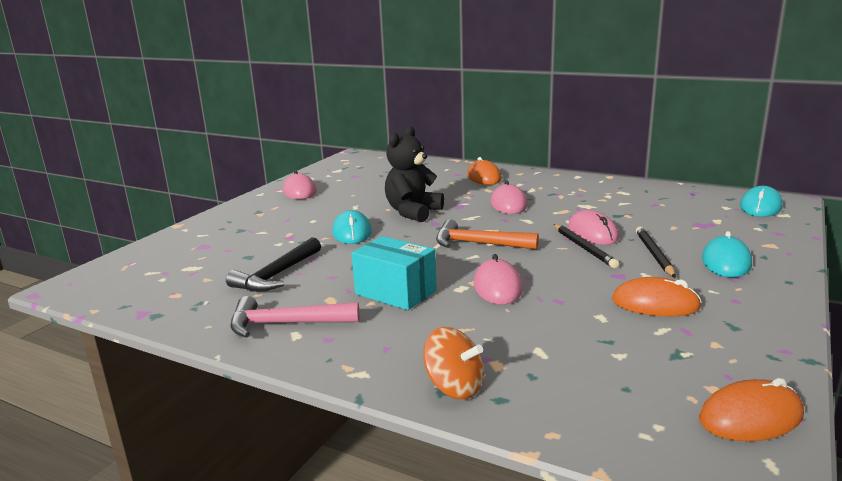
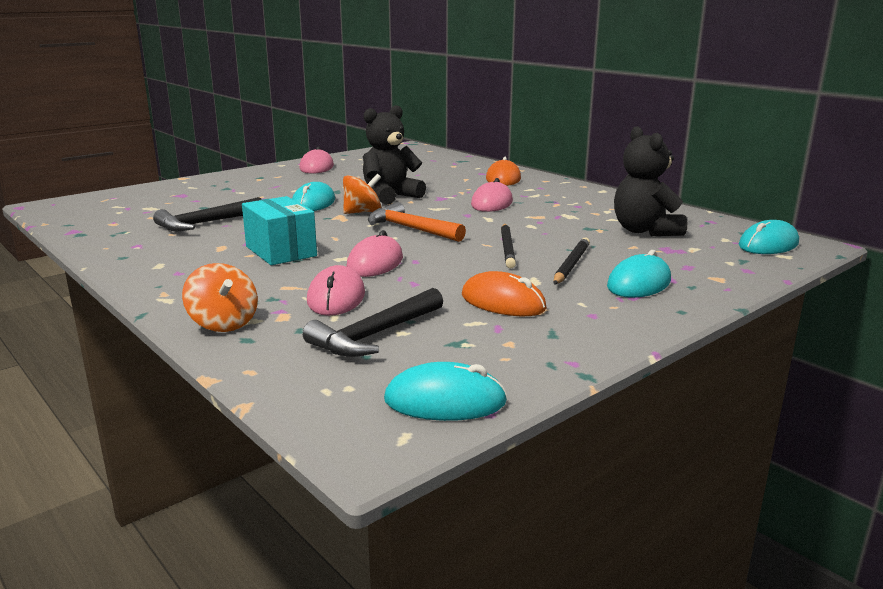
camera: 20 degrees right, 0 degrees up
(286, 324) = (162, 257): pink hammer -> none
(411, 234) = (362, 212): none -> orange spinning top
(592, 233) = (537, 238): pink mouse -> pink mouse (336, 297)
(603, 364) = (375, 335): none -> black hammer
(661, 210) = (644, 231): none -> black teddy bear
(750, 417) = (445, 401): orange mouse -> turquoise mouse

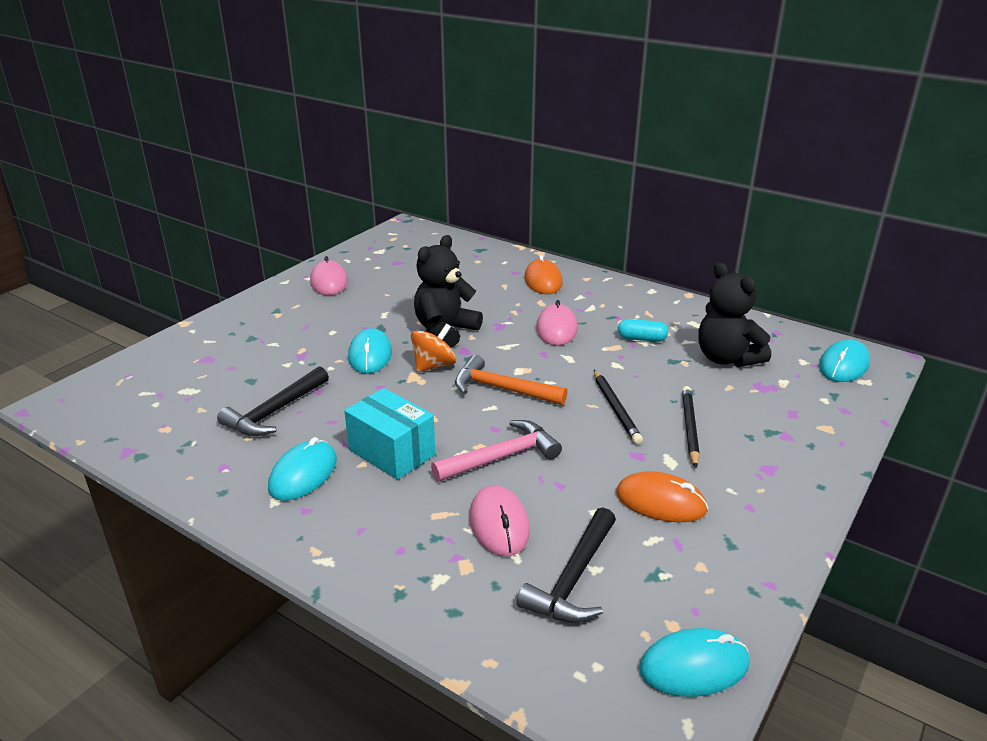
camera: 15 degrees left, 10 degrees up
(223, 323) = (413, 590): orange spinning top -> none
(375, 263) = (502, 457): pink mouse -> pink hammer
(568, 214) = (641, 339): none -> turquoise capsule
(639, 283) = (764, 449): turquoise mouse -> turquoise mouse (303, 474)

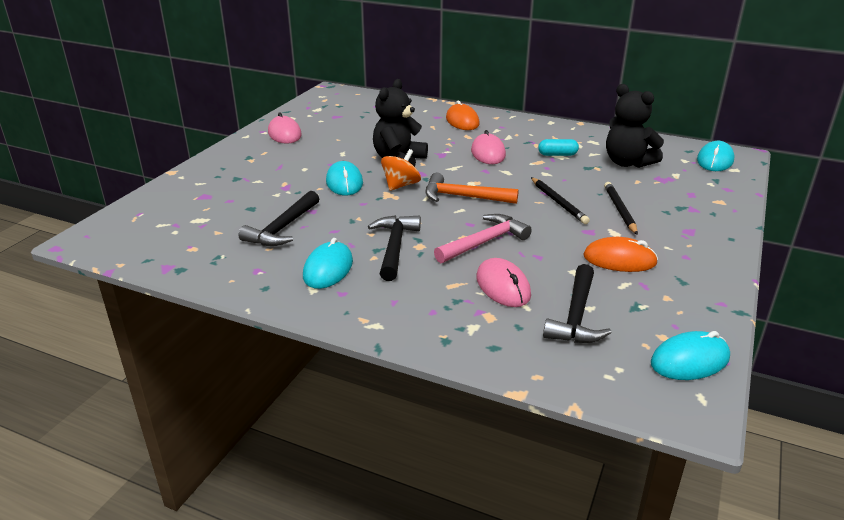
camera: 10 degrees left, 0 degrees up
(392, 452) = (394, 247): turquoise box -> black hammer

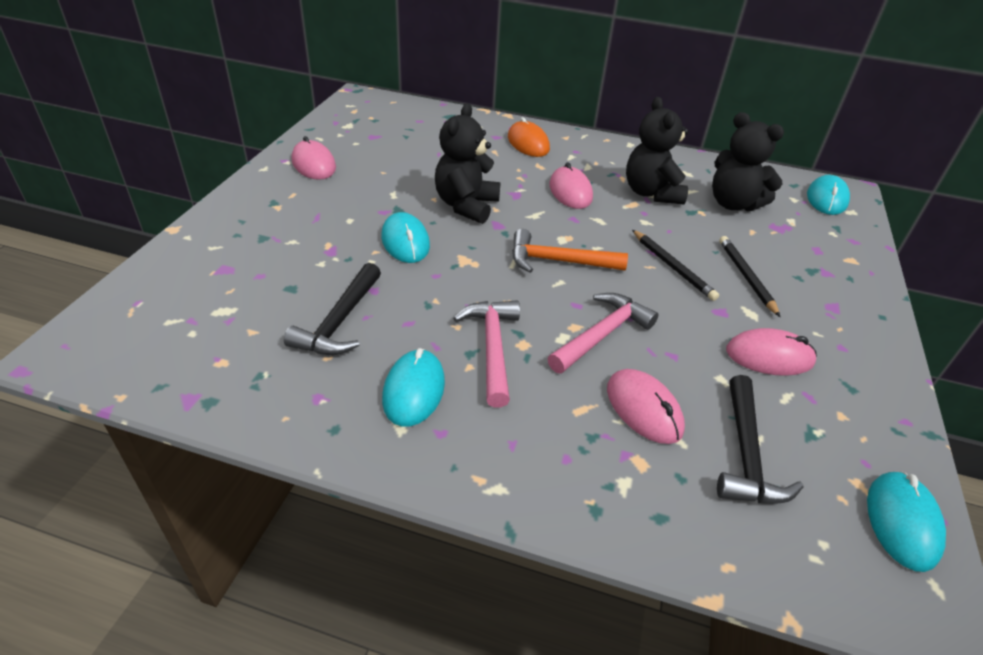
camera: 10 degrees left, 10 degrees up
(394, 247) = (492, 348): black hammer -> pink hammer
(401, 185) = (477, 244): orange spinning top -> none
(557, 155) = (651, 193): turquoise capsule -> black teddy bear
(619, 259) = (769, 356): orange mouse -> pink mouse
(689, 360) = (902, 522): turquoise mouse -> turquoise mouse turned 45 degrees counterclockwise

